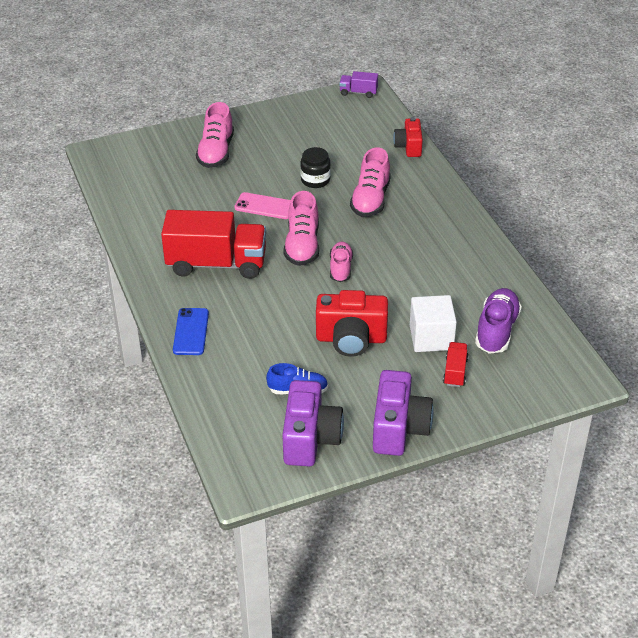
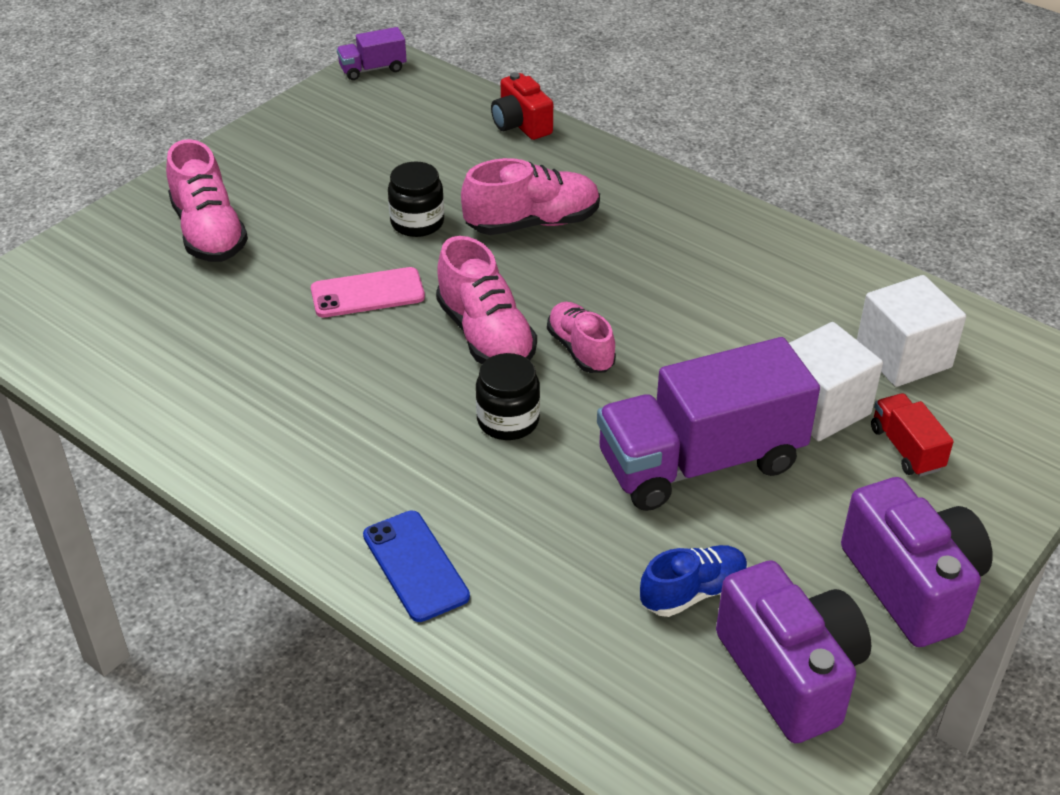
camera: 30 degrees left, 0 degrees up
(216, 264) = (362, 422): red truck -> none
(280, 287) = (508, 420): none -> black jar
(351, 339) = (700, 462): red camera -> purple truck
(370, 199) = (532, 223): pink shoe -> pink shoe turned 90 degrees counterclockwise
(496, 330) = (903, 357): purple shoe -> white cube

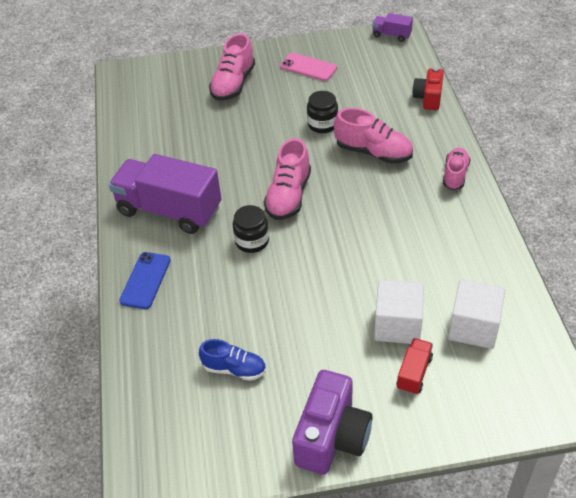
camera: 45 degrees right, 5 degrees up
(367, 293) = (263, 147): pink phone -> pink phone (308, 67)
(580, 350) = (321, 227): pink shoe -> pink shoe (455, 175)
(700, 462) = (309, 313): purple truck -> purple truck (169, 210)
(790, 673) = (230, 433): purple camera -> none

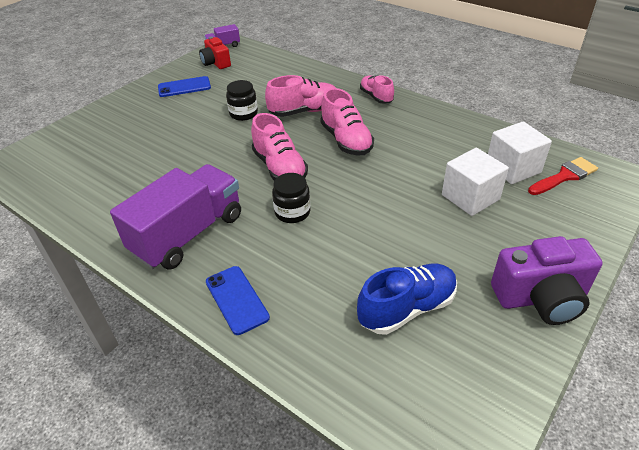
camera: 45 degrees left, 5 degrees down
(169, 210) = (188, 234): purple truck -> purple truck turned 150 degrees clockwise
(233, 84) = (132, 123): pink shoe -> pink shoe (346, 140)
(234, 369) = (407, 308): blue shoe -> blue shoe, size x1.51
(308, 67) = (184, 87): pink phone -> blue phone
(332, 437) = (541, 298): purple camera -> purple camera turned 105 degrees clockwise
(414, 373) = (523, 218): red truck -> none
(428, 98) = (298, 67): red camera -> red camera (216, 63)
(509, 367) = (564, 176): none -> red brush

